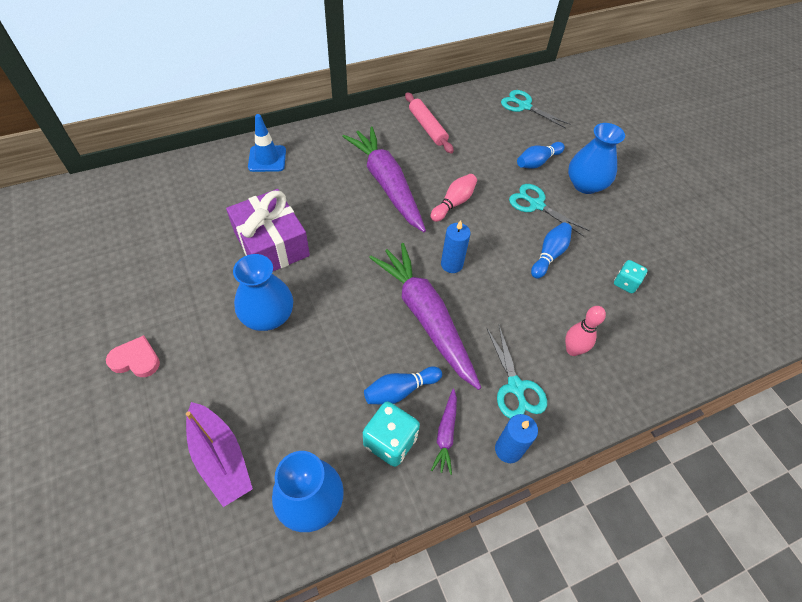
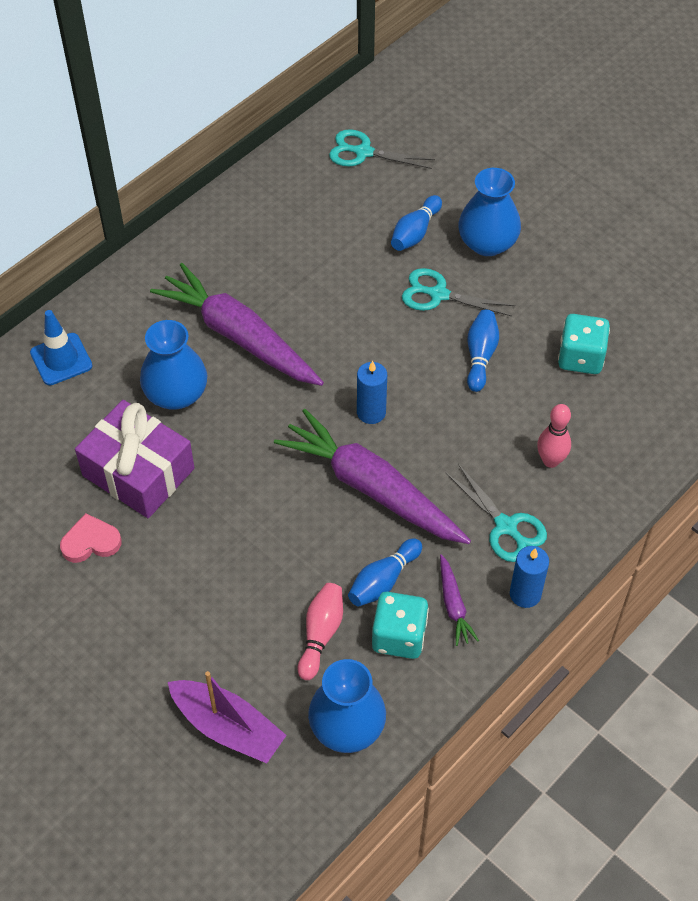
camera: 20 degrees left, 0 degrees up
(136, 359) = (64, 669): pink heart -> pink heart (91, 542)
(268, 316) = (187, 559): blue vase -> blue vase (176, 394)
(427, 127) = (250, 233): pink rolling pin -> none
(453, 203) = (336, 331): pink bowling pin -> pink bowling pin (321, 634)
(625, 283) = (580, 357): turquoise dice -> turquoise dice, size x1.57

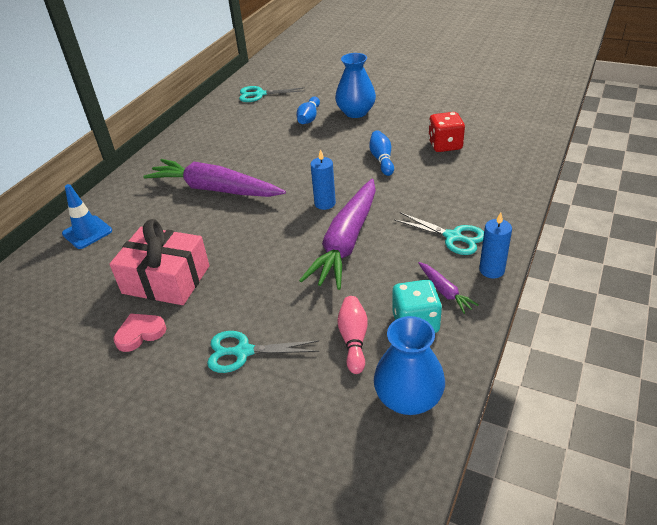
camera: 15 degrees left, 15 degrees down
(138, 472) = (166, 280): purple gift -> pink gift
(176, 394) = (180, 229): blue vase -> none
(228, 727) = (306, 432): purple boat -> none
(371, 488) = (346, 242): purple carrot -> purple carrot turned 90 degrees counterclockwise
(383, 580) = (384, 292): blue bowling pin -> none
(438, 294) = (338, 140): turquoise scissors -> turquoise scissors (243, 352)
(550, 460) = (460, 196): pink bowling pin -> none
(580, 357) = (445, 145): turquoise dice -> red dice

